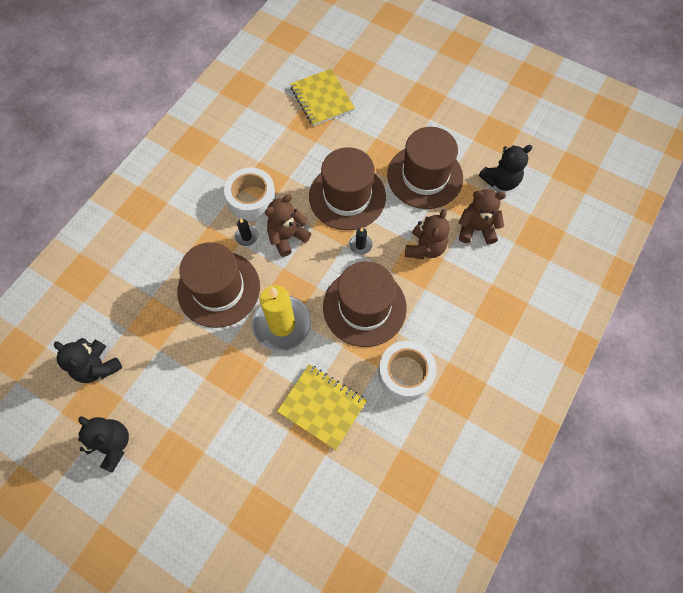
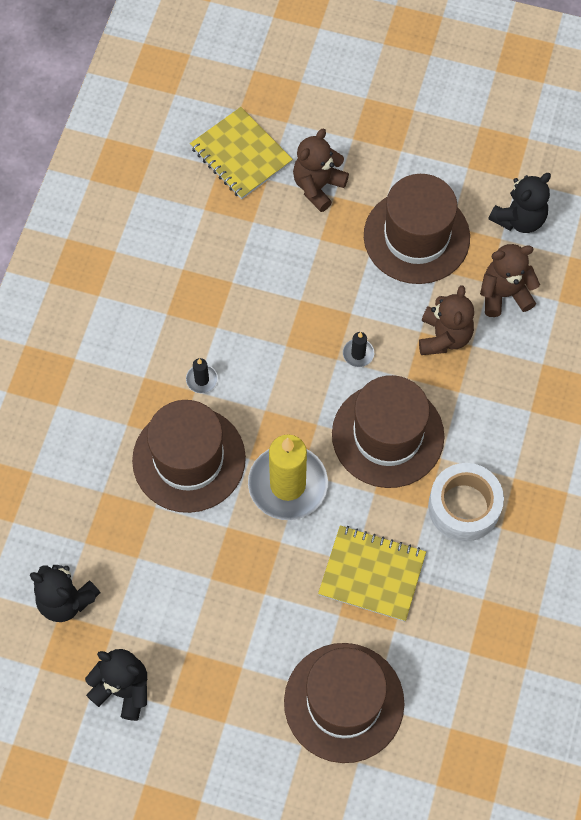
camera: 15 degrees left, 0 degrees up
(252, 200) = (191, 326): white tape -> none
(287, 237) = (257, 366): brown teddy bear -> brown teddy bear (318, 186)
(347, 196) = (320, 290): brown hat -> brown hat (344, 702)

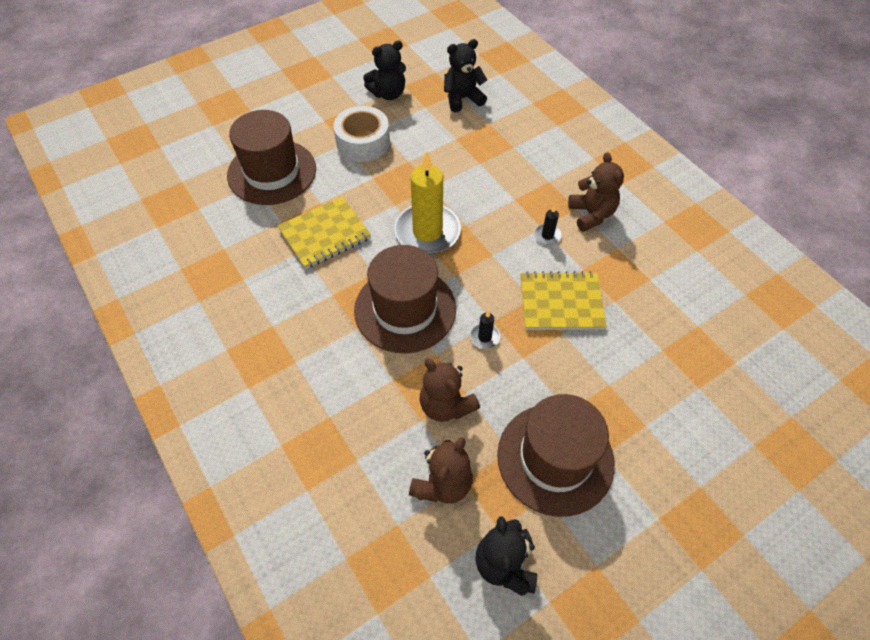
camera: 130 degrees right, 10 degrees down
(189, 459) = (495, 195): brown hat -> none
(241, 155) = (738, 385): yellow notebook -> yellow notebook (561, 303)
(318, 186) = (664, 419): brown teddy bear -> brown teddy bear (591, 214)
(464, 507) = (309, 315): white tape -> white tape (363, 142)

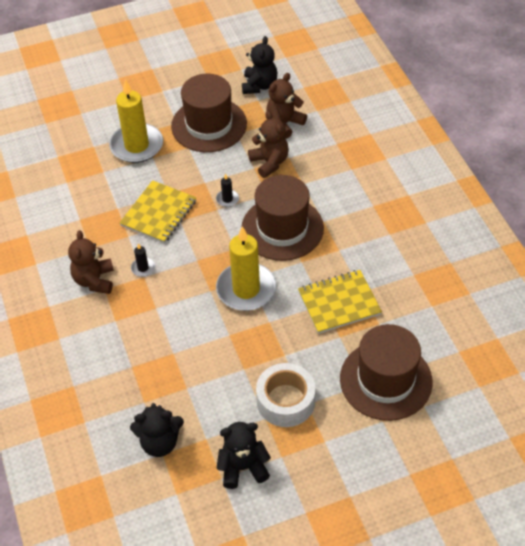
camera: 165 degrees left, 5 degrees down
(561, 303) = (159, 213): yellow notebook -> yellow notebook turned 75 degrees counterclockwise
(640, 399) = (136, 146): none -> yellow candle

